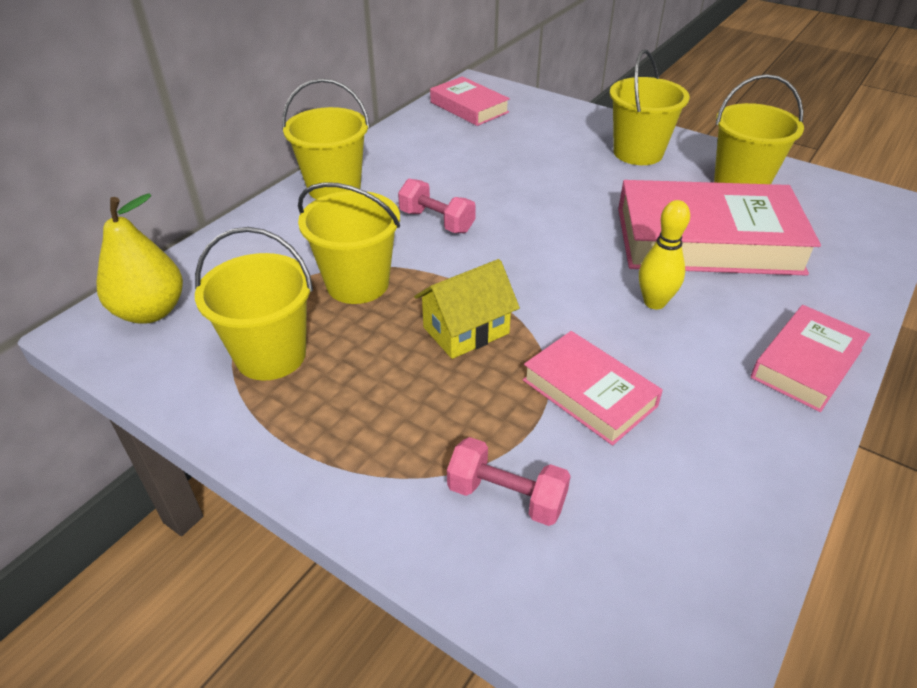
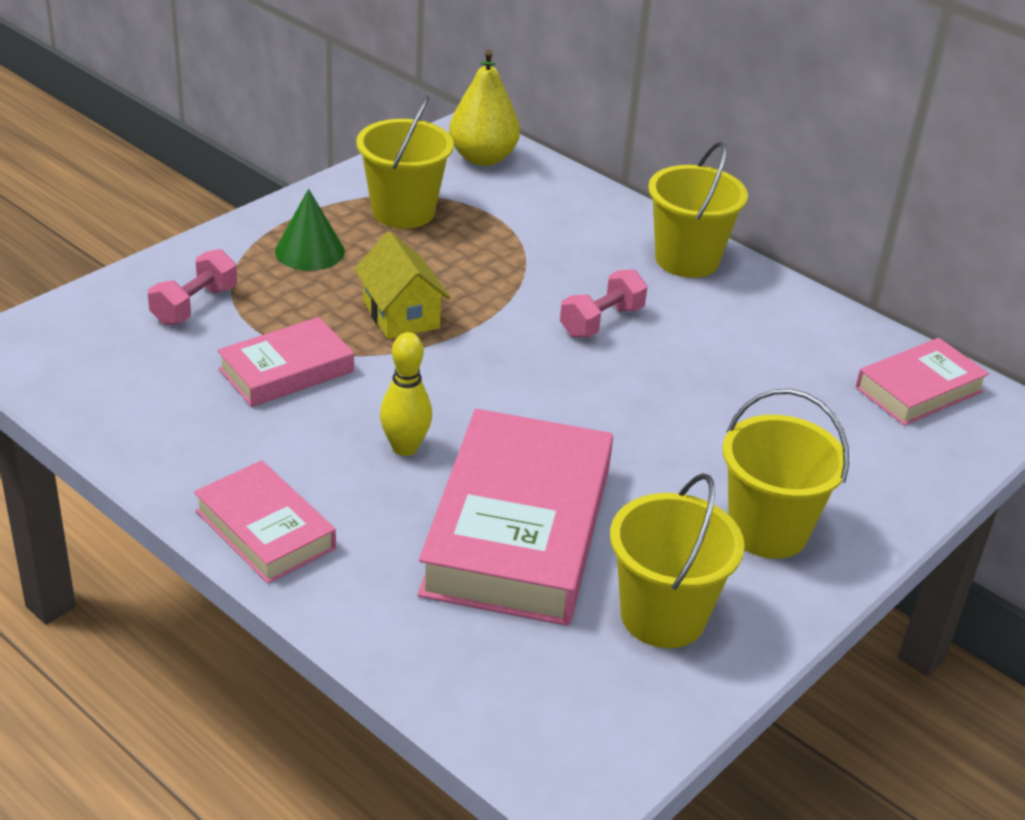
camera: 95 degrees right, 5 degrees down
(357, 284) = (494, 261): yellow bucket -> none
(366, 416) = (309, 251): none -> green cone

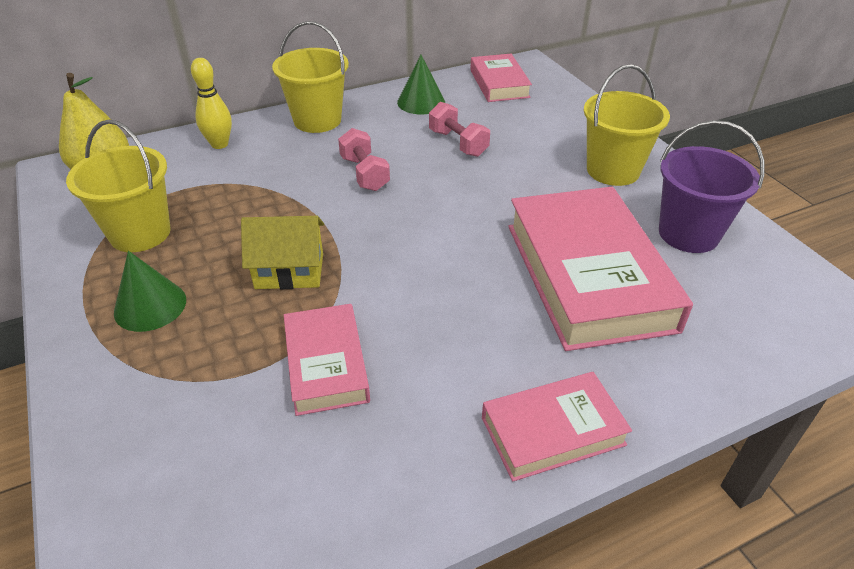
camera: 65 degrees left, 5 degrees up
(194, 306) = (175, 414): pink dumbbell -> pink dumbbell (458, 143)
(405, 448) = (470, 312): yellow bowling pin -> yellow bowling pin (219, 144)
(517, 530) = (588, 276): pink book -> pink book turned 45 degrees clockwise
(663, 616) = (688, 234): yellow bucket -> purple bucket
(802, 329) = (421, 102): none -> green cone

